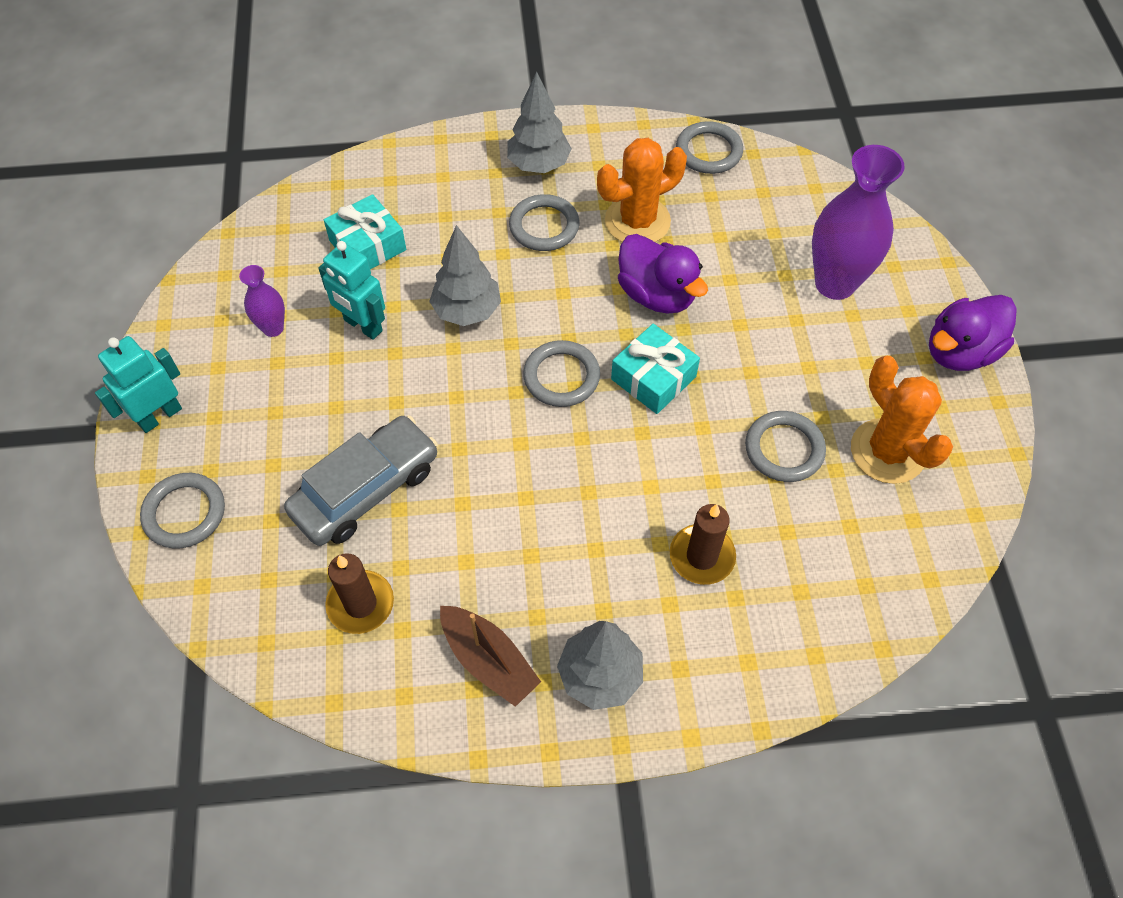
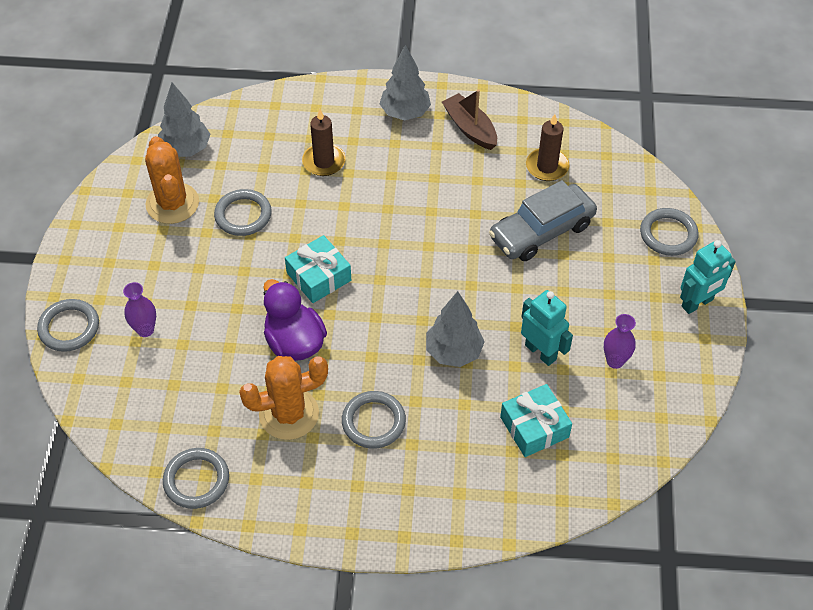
camera: 170 degrees left, 5 degrees down
(539, 164) = (364, 491): grey tree -> grey tree (186, 149)
(561, 376) = (388, 288): grey ring -> grey ring (69, 327)
(835, 283) = (145, 330): purple vase -> purple vase, size x0.50
(960, 352) = (80, 261): purple duck -> none

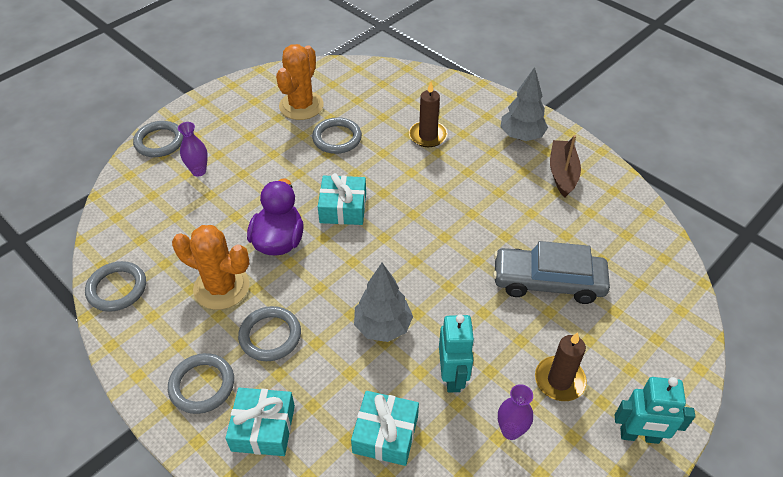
camera: 40 degrees right, 5 degrees down
(186, 149) = (345, 79): grey tree -> none
(443, 490) = (263, 428): none -> turquoise gift
(547, 166) = (601, 236): brown candle -> brown candle (559, 380)
(668, 234) = (665, 357): grey ring -> grey ring (202, 385)

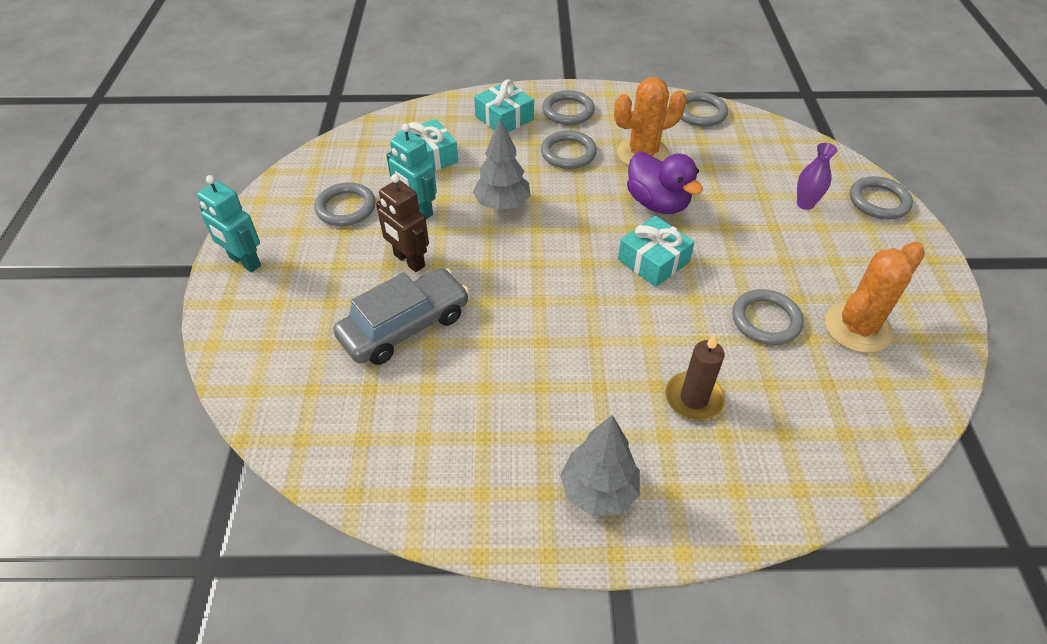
camera: 135 degrees right, 0 degrees up
(301, 106) = (857, 328): orange cactus -> orange cactus turned 75 degrees clockwise
(502, 331) = (409, 261): none -> brown robot
(510, 431) = (346, 207): purple vase -> grey ring
(559, 380) = (333, 258): brown candle -> none
(562, 173) = (497, 470): brown boat -> none
(639, 436) = (244, 262): turquoise robot -> turquoise robot turned 105 degrees counterclockwise

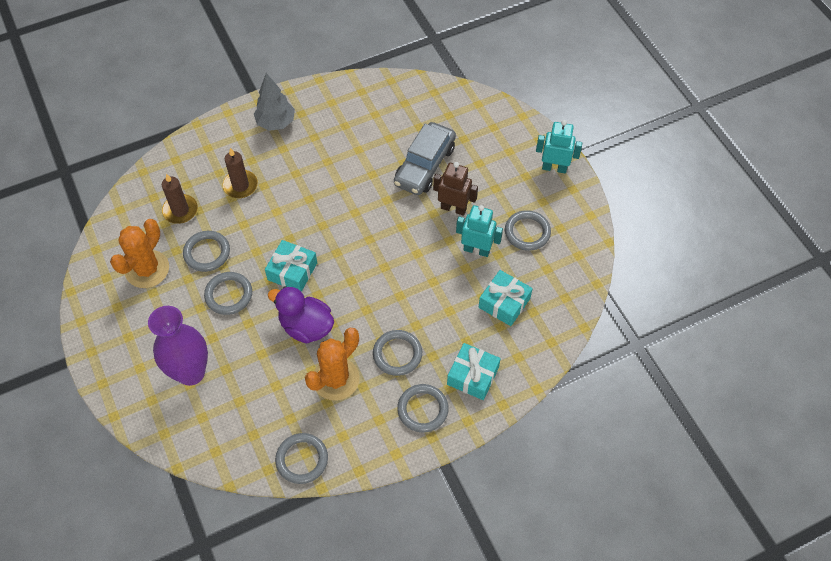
camera: 155 degrees right, 10 degrees up
(502, 205) = (419, 278): grey tree -> none
(800, 394) = (180, 210): none -> brown candle
(805, 204) = (191, 372): purple vase -> purple vase, size x2.00
(878, 201) = (131, 400): grey ring -> grey ring (229, 295)

